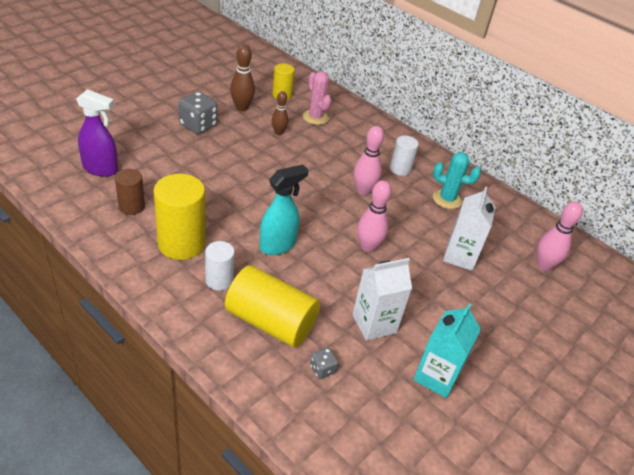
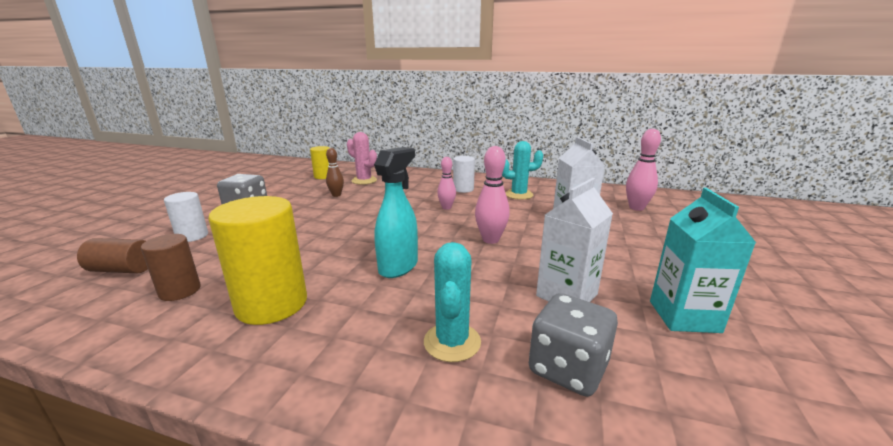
camera: 20 degrees left, 20 degrees down
(101, 169) = (122, 270): purple spray bottle -> brown cylinder
(219, 280) = (348, 323): white cylinder -> white cylinder (192, 236)
(241, 108) = (288, 190): brown bowling pin -> none
(270, 322) = (452, 342): yellow cylinder -> turquoise cactus
(322, 369) = (567, 368): grey dice -> grey dice, size x1.95
(363, 191) = (446, 207): pink bowling pin -> pink bowling pin, size x0.67

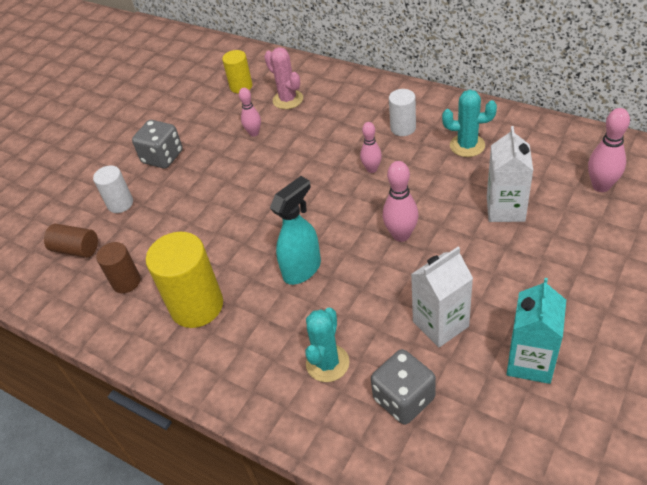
camera: 20 degrees right, 25 degrees up
(336, 195) = (254, 133): brown bowling pin -> pink bowling pin

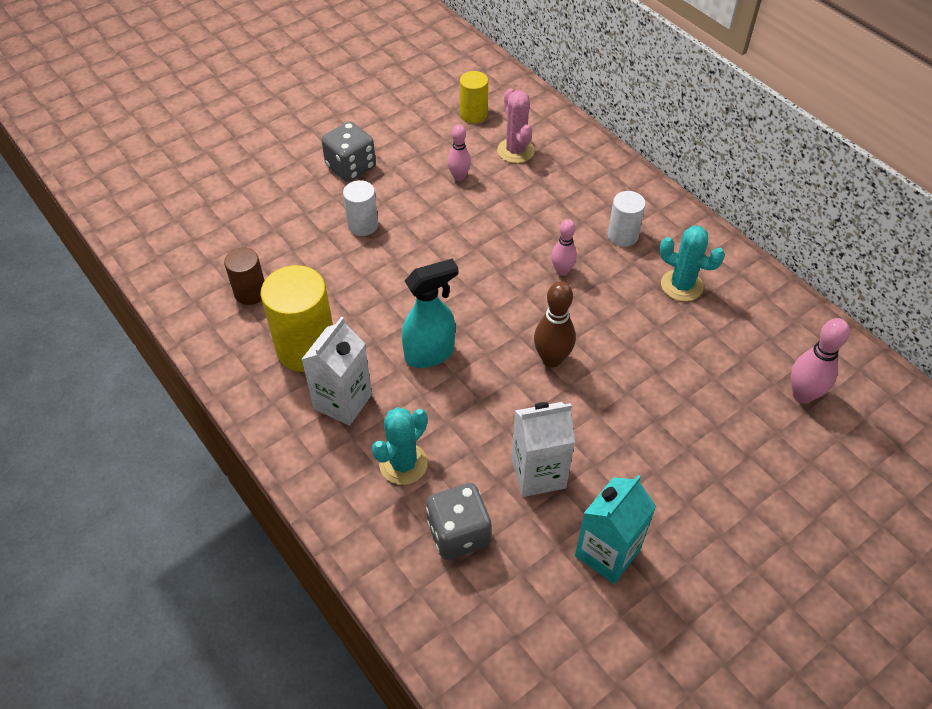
camera: 15 degrees right, 5 degrees up
(76, 249) = (218, 236): brown cylinder -> none
(120, 204) = (283, 203): white cylinder -> white cylinder (363, 225)
(401, 235) = (552, 359): pink bowling pin -> brown bowling pin
(505, 209) = (680, 377): white carton -> white carton (343, 401)

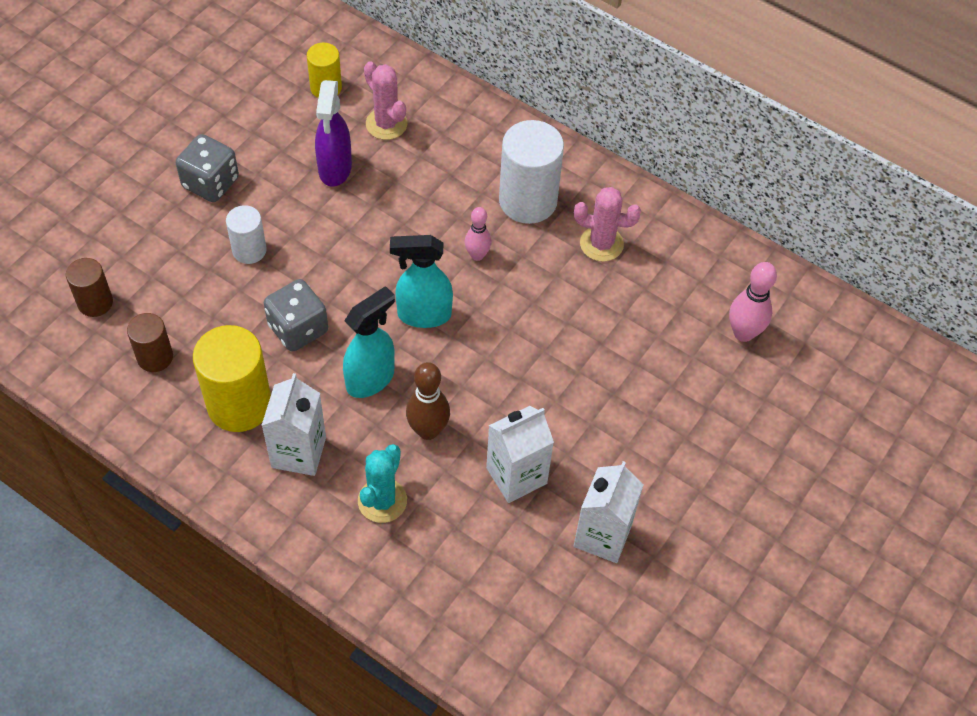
camera: 20 degrees left, 5 degrees up
(219, 239) = (95, 302): none -> brown cylinder
(458, 533) = (458, 555): grey dice -> grey dice (298, 329)
(459, 177) = (335, 169): pink bowling pin -> purple spray bottle
(496, 310) = (423, 315): none -> turquoise spray bottle
(552, 359) = (495, 355): brown bowling pin -> brown bowling pin (428, 430)
(607, 552) = (602, 535): turquoise carton -> white carton
(622, 236) = (528, 201): white cylinder -> white cylinder, size x1.77
(681, 285) = (601, 244): turquoise cactus -> pink cactus

